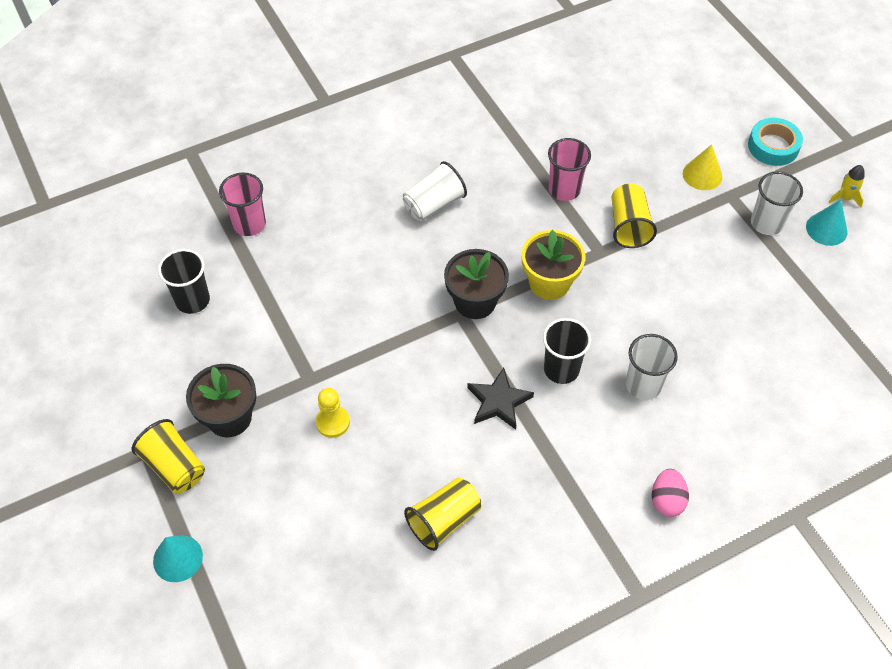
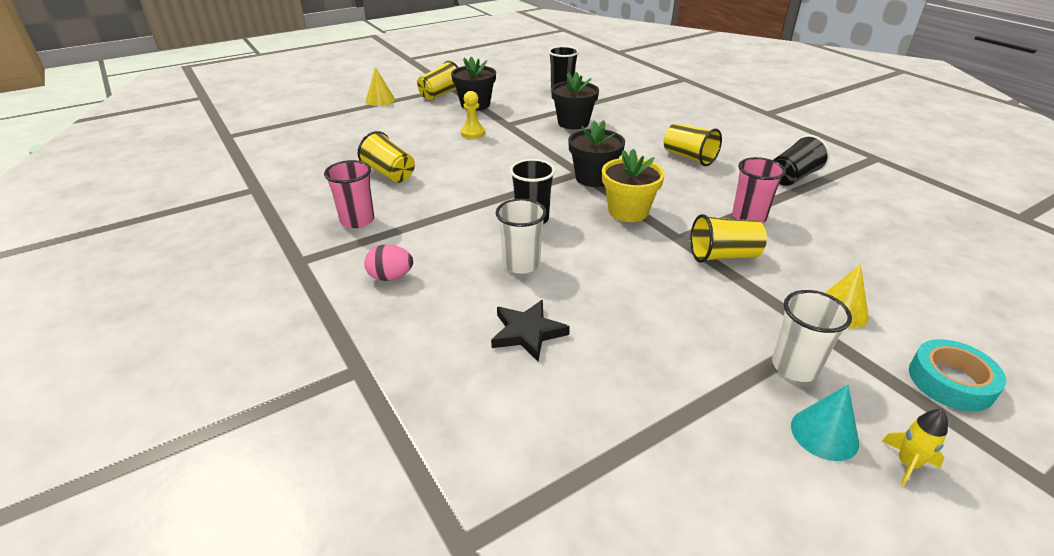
camera: 85 degrees right, 20 degrees down
(178, 558) = (380, 100): turquoise cone -> yellow cone
(249, 224) = (631, 99): pink cup -> pink cup (357, 220)
(319, 302) = (573, 123): none -> black flower pot
(434, 204) = (689, 157): white cup -> yellow cup
(488, 131) = (793, 177): none -> black cup
(498, 401) = (495, 191): black star -> black star (527, 332)

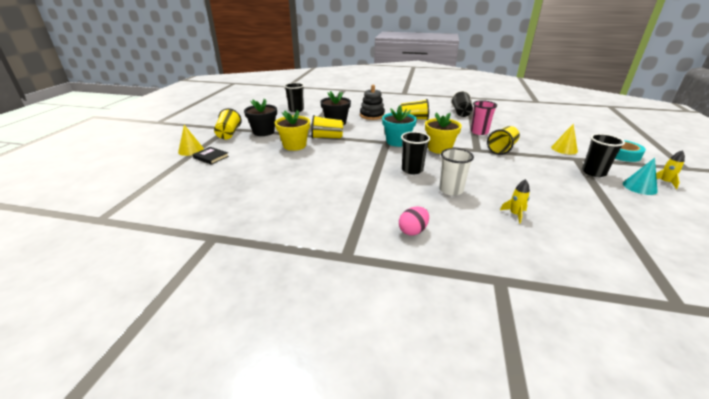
camera: 45 degrees left, 5 degrees down
(357, 220) = (330, 216): pink cup -> none
(382, 114) = (211, 157): none -> black book
(389, 173) = (292, 184): yellow cup -> yellow cup (327, 137)
(473, 133) = (294, 145): yellow pawn -> yellow flower pot
(527, 332) = (515, 214): black star -> yellow rocket
(593, 178) = (397, 142): black flower pot -> turquoise flower pot
(640, 130) = (372, 115): none -> black stacking toy
(795, 367) = (593, 172): white cup -> black cup

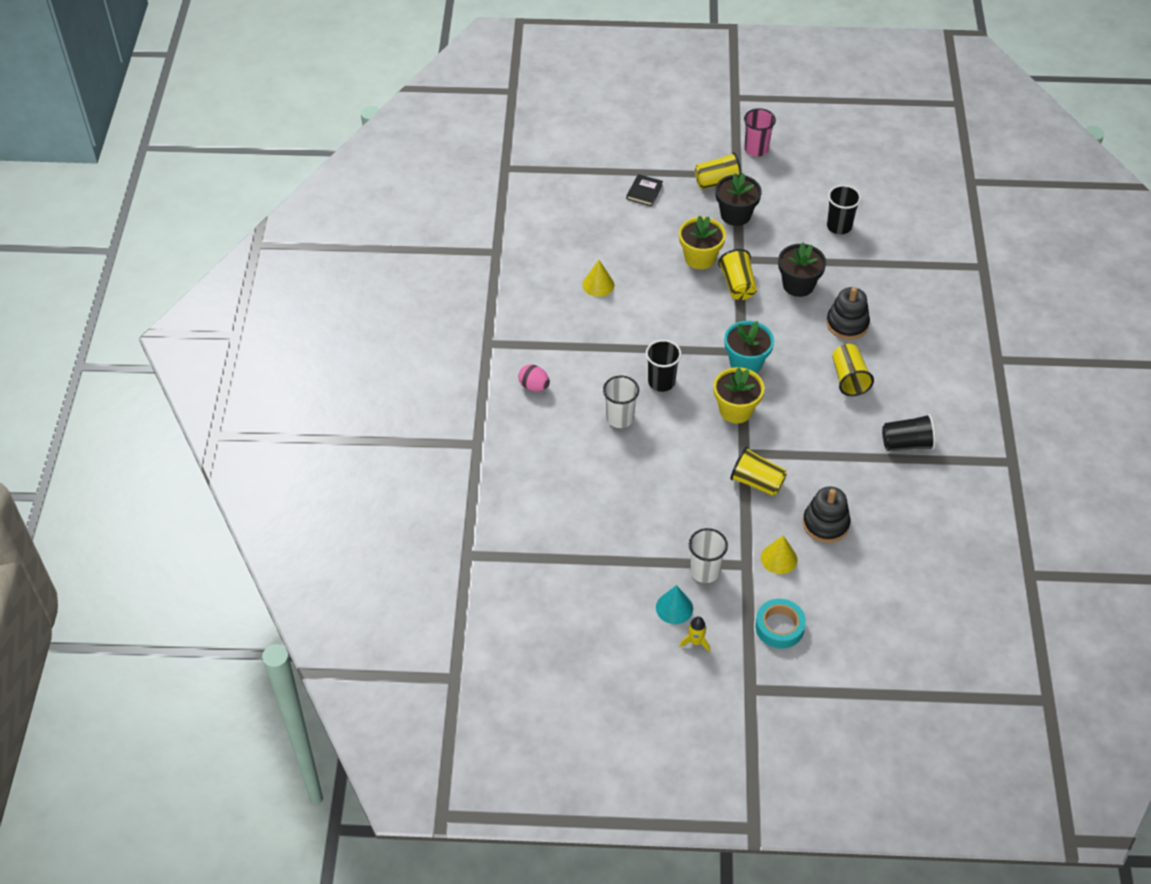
camera: 80 degrees right, 20 degrees up
(191, 150) = (657, 167): yellow cone -> yellow cone (598, 284)
(479, 132) = (817, 461): pink cup -> pink cup (756, 149)
(515, 214) = (581, 469): yellow rocket -> none
(527, 135) = (825, 524): none -> black stacking toy
(593, 172) = (705, 571): black cup -> white cup

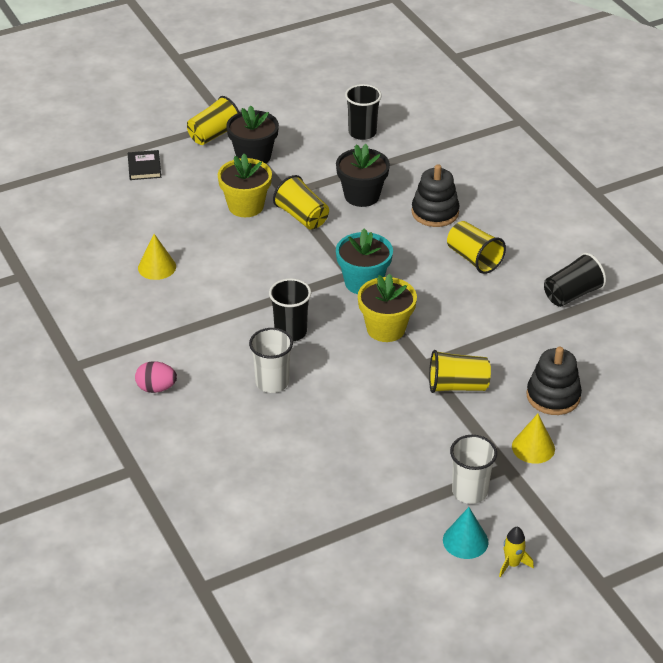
camera: 30 degrees left, 10 degrees down
(756, 149) = (231, 94): pink cup -> none
(779, 627) = (583, 511): turquoise tape -> none

